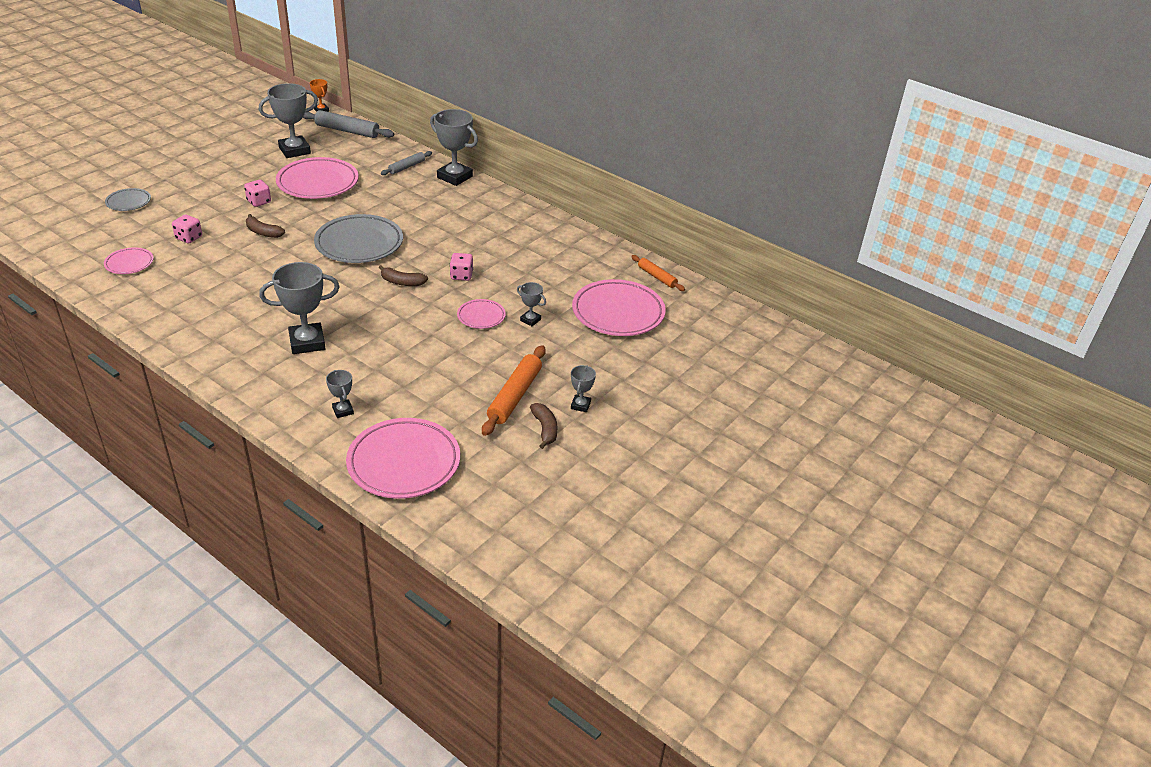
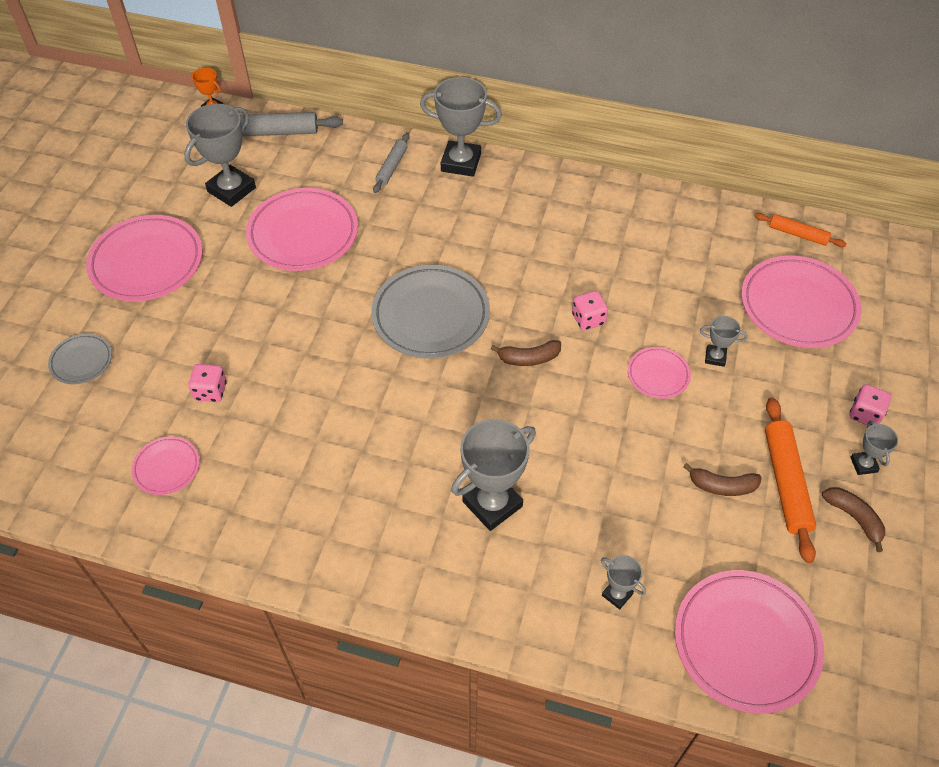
camera: 20 degrees left, 15 degrees up
(210, 169) = (147, 262): none -> pink plate
(259, 202) = (253, 294): pink dice -> pink dice (865, 414)
(263, 232) = (299, 344): brown banana -> brown banana (722, 486)

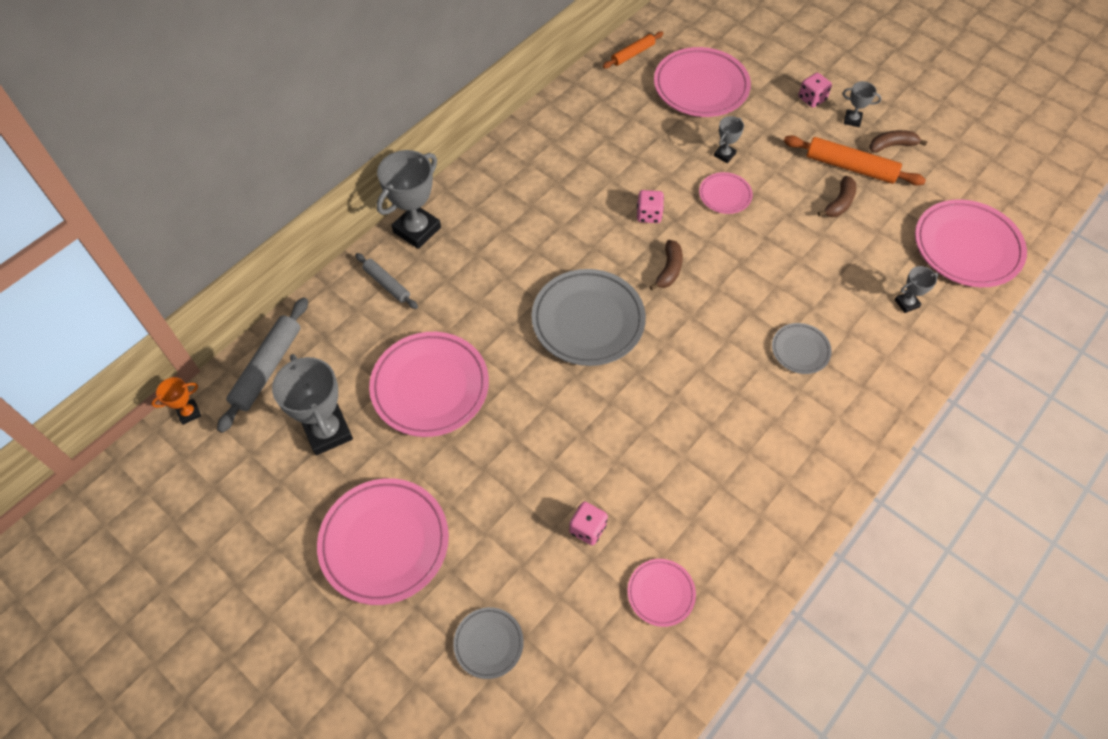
camera: 65 degrees left, 5 degrees up
(492, 504) = (800, 350): grey trophy -> grey plate

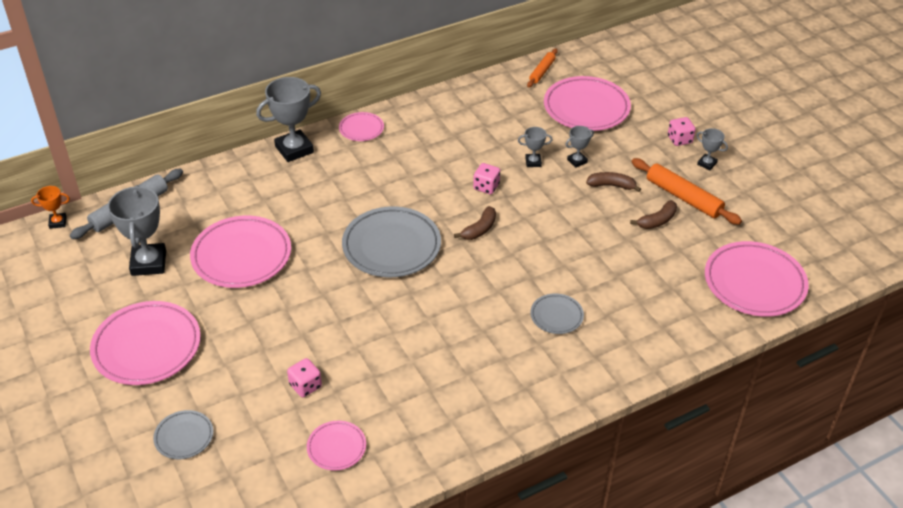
camera: 20 degrees right, 15 degrees down
(387, 284) = (250, 179): grey rolling pin -> none
(633, 54) = (542, 71): orange rolling pin -> orange rolling pin turned 45 degrees counterclockwise
(725, 195) = (559, 190): pink plate -> pink plate (361, 129)
(892, 145) = (731, 191): brown banana -> brown banana (611, 185)
(906, 303) = (672, 309): grey trophy -> grey trophy (533, 162)

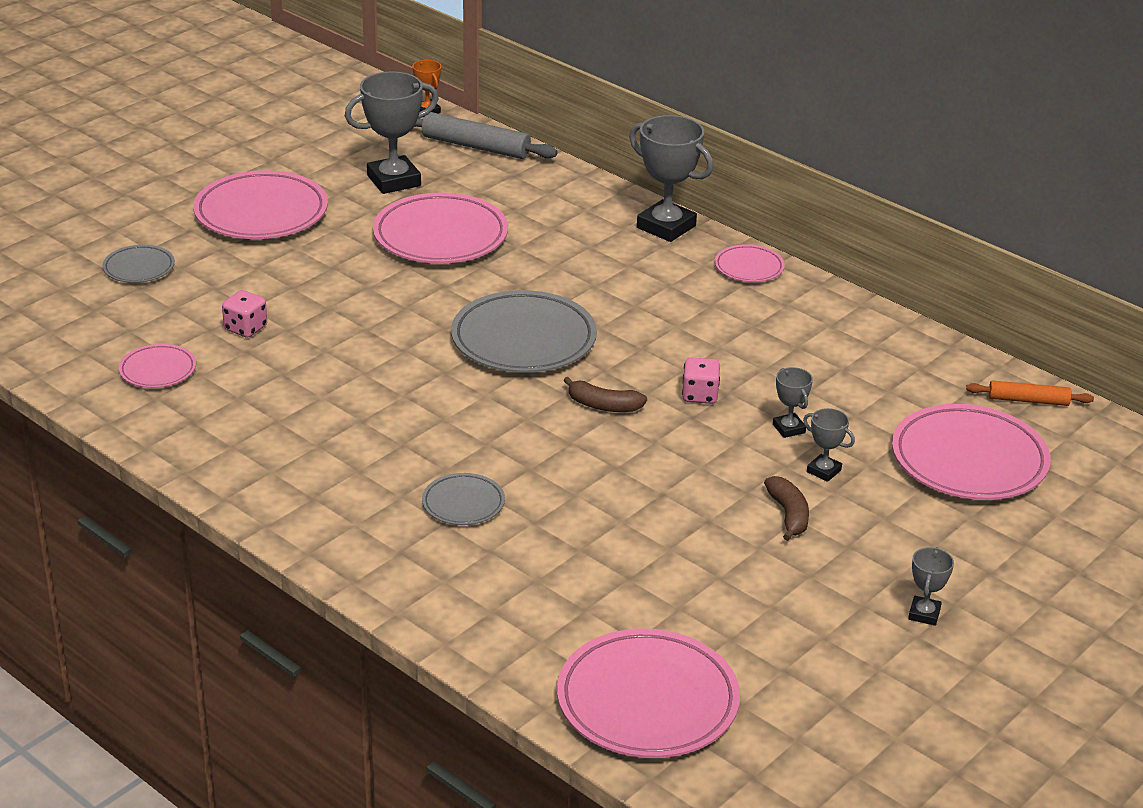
camera: 70 degrees right, 10 degrees down
(657, 221) = (734, 574): brown banana -> none
(679, 140) = (966, 574): pink dice -> none
(683, 197) = (813, 597): orange rolling pin -> none

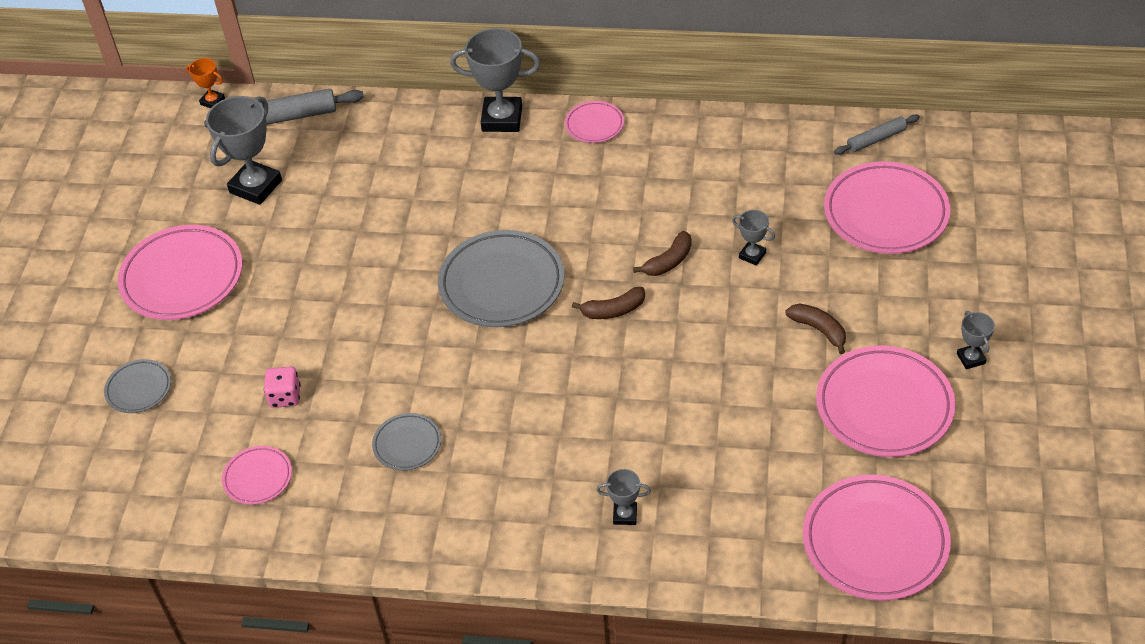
camera: 30 degrees left, 15 degrees up
(440, 236) = (346, 221): pink plate -> pink plate (884, 406)
(463, 503) = (602, 457): grey plate -> grey plate (407, 444)
(700, 395) = (668, 261): pink dice -> brown banana
(824, 471) = (807, 278): grey trophy -> grey trophy (625, 515)
(1028, 400) = (876, 139): orange rolling pin -> grey rolling pin

